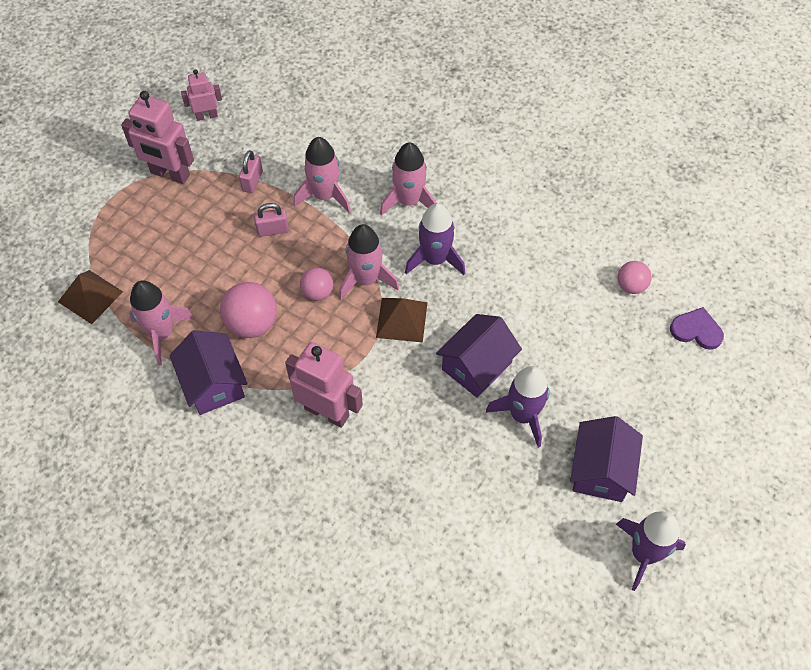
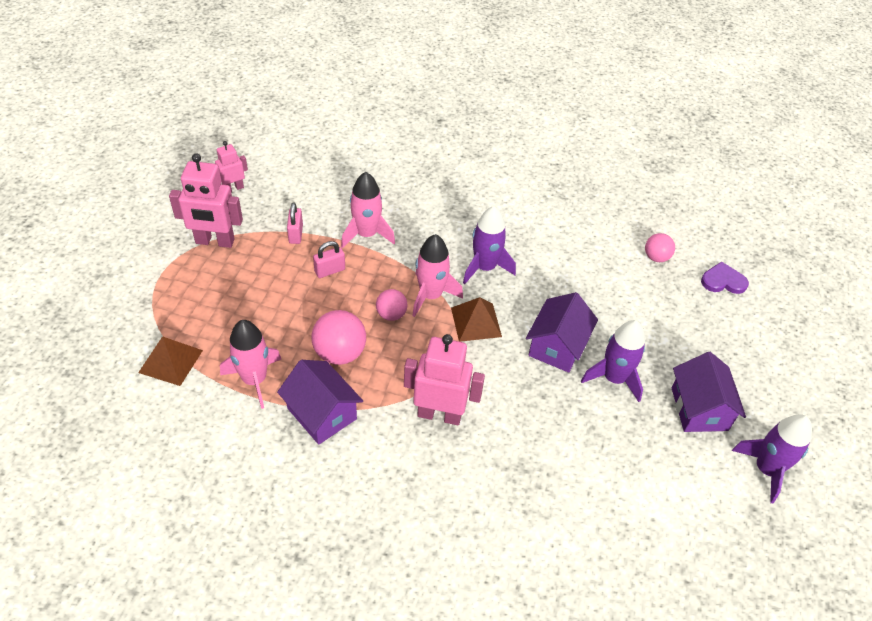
camera: 20 degrees left, 10 degrees down
(408, 201) = (443, 226): pink rocket -> none

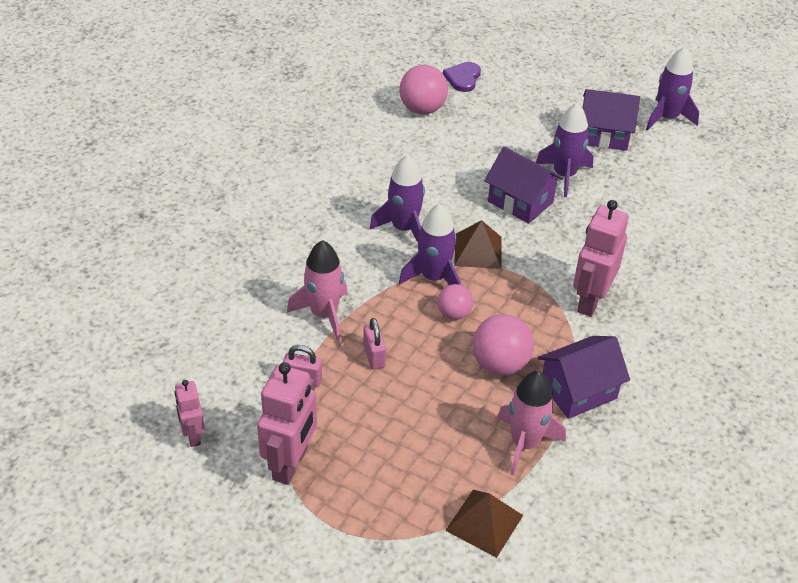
camera: 75 degrees left, 5 degrees down
(430, 295) = (434, 278): pink rocket -> purple rocket
(656, 257) = (422, 109): pink ball -> pink ball, size x1.64

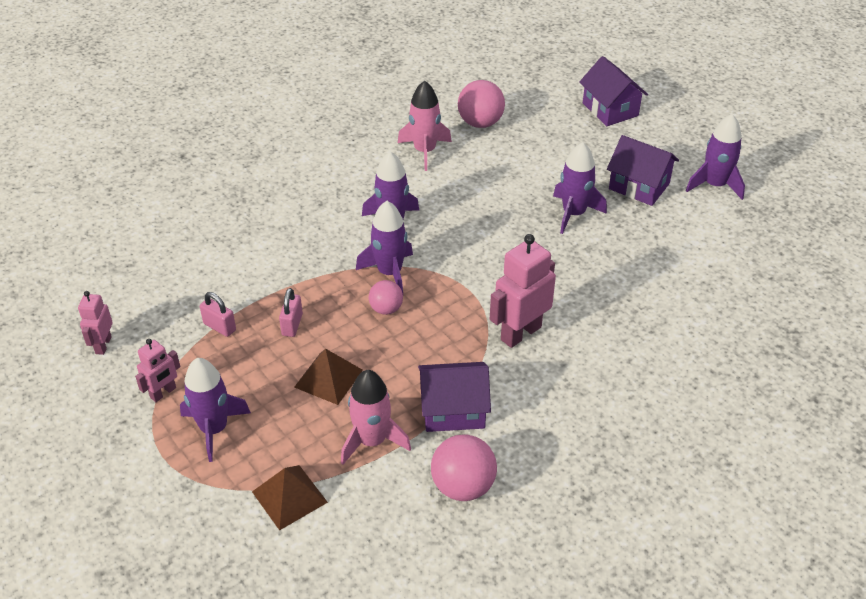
camera: 25 degrees right, 0 degrees up
(291, 464) = (163, 393): pink robot -> pink robot, size x0.57
(324, 314) = (274, 278): pink rocket -> pink rocket (425, 151)
(367, 482) = (214, 429): none -> purple rocket
(463, 78) = (537, 104): purple heart -> none
(478, 251) = (445, 260): brown pyramid -> brown pyramid (328, 378)
(500, 364) = (397, 365): pink ball -> pink ball (463, 486)
(520, 202) = (515, 227): purple house -> purple house (610, 109)

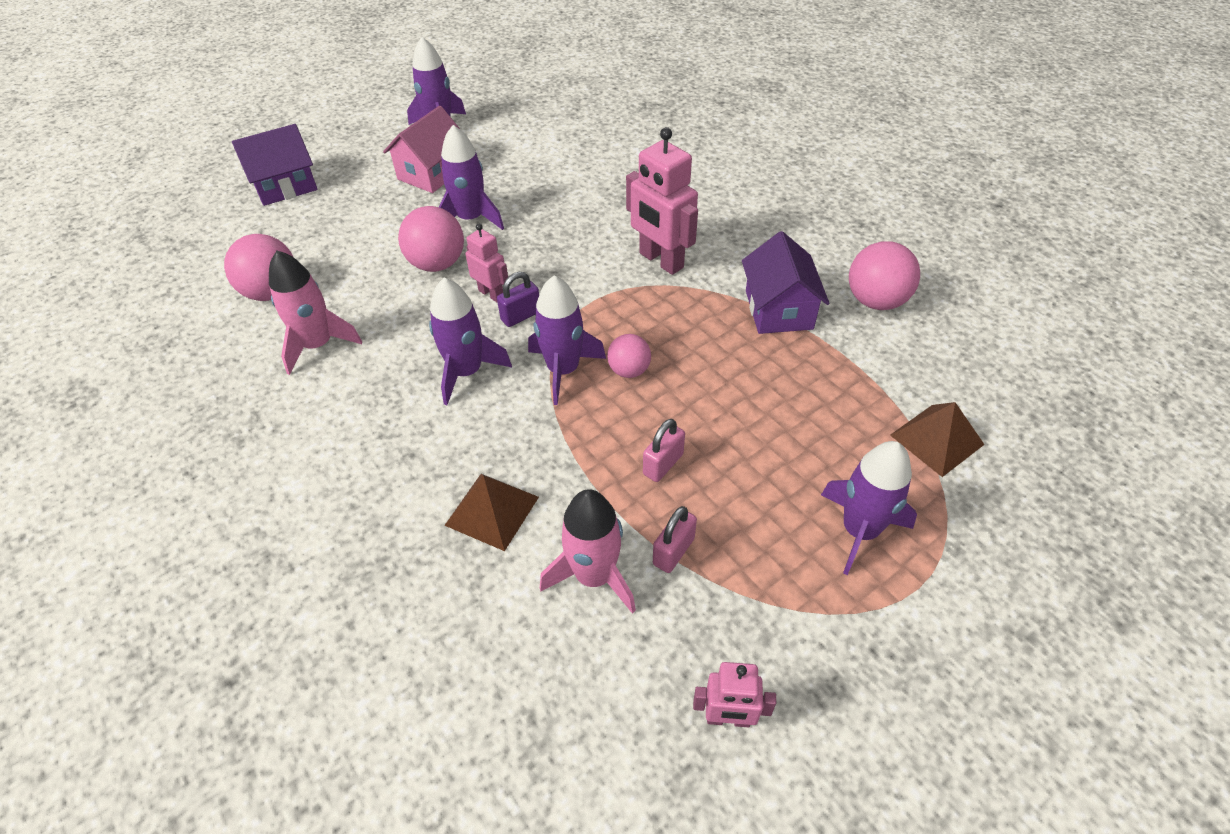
camera: 90 degrees left, 5 degrees up
(163, 393) = (811, 605): pink robot -> pink robot (491, 294)
(292, 325) = (663, 464): pink padlock -> pink padlock turned 60 degrees counterclockwise
(328, 378) = (751, 418): brown pyramid -> brown pyramid (492, 511)
(372, 441) = (837, 372): pink rocket -> pink rocket (594, 576)
(450, 248) = (521, 316): none -> purple padlock
(513, 199) = (437, 264): none -> pink ball
(639, 186) = (432, 173): purple house -> pink house

